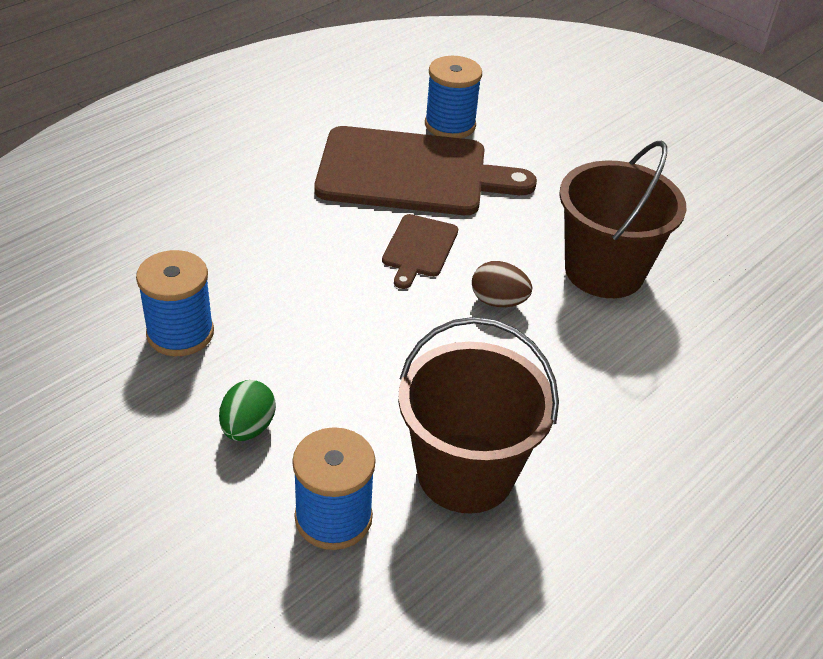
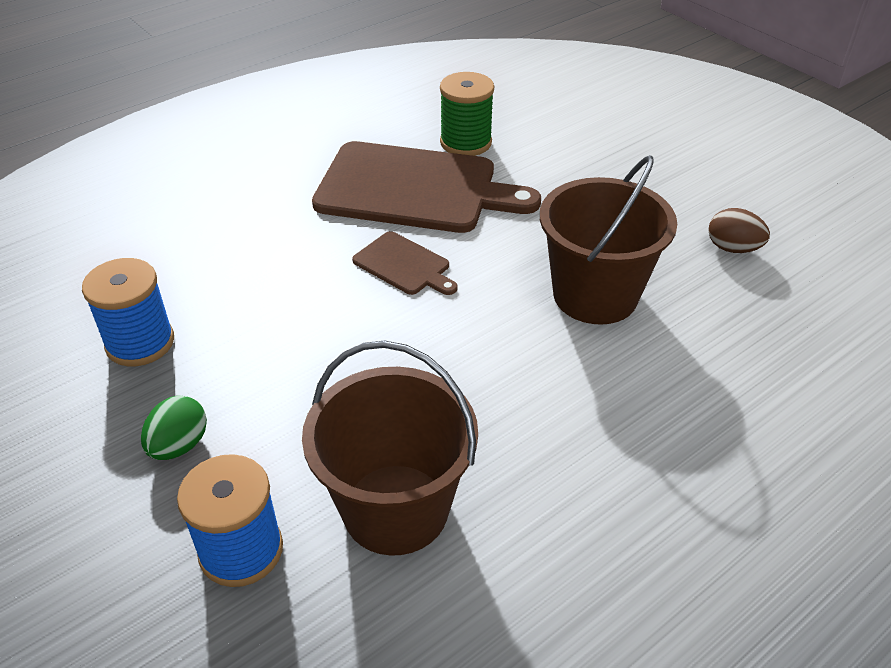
camera: 10 degrees right, 0 degrees up
(419, 248) = (404, 265): brown cutting board -> brown cutting board turned 75 degrees counterclockwise
(450, 125) = (466, 143): blue spool -> green spool
(498, 301) = (474, 323): brown egg -> brown egg (733, 248)

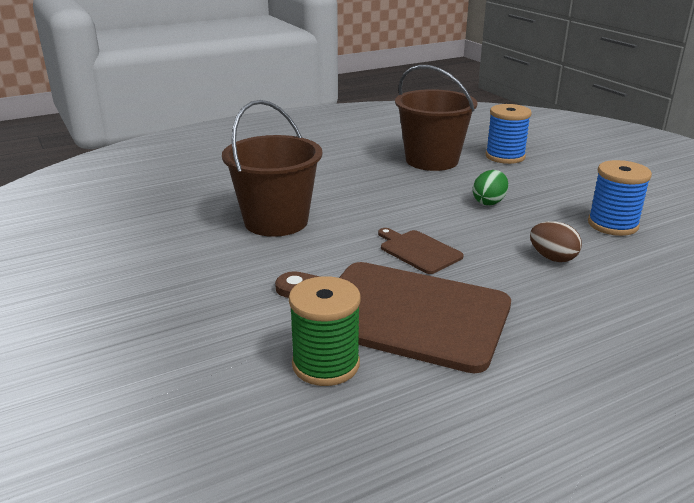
camera: 170 degrees left, 15 degrees down
(179, 445) = (554, 184): green egg -> green egg (489, 202)
(733, 248) = (142, 238): brown egg -> brown egg (552, 258)

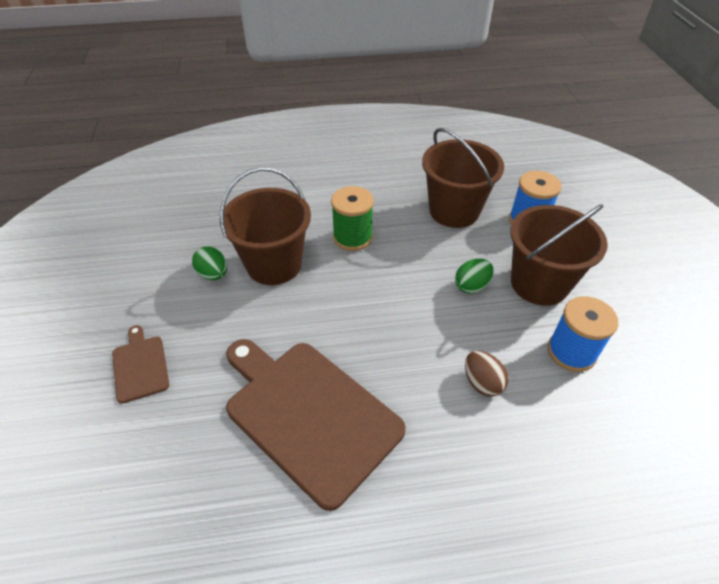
camera: 20 degrees right, 20 degrees up
(211, 239) = (213, 274): none -> green egg
(326, 364) = (217, 457): green spool -> green spool (352, 237)
(418, 251) = (368, 337): brown cutting board -> brown cutting board (140, 366)
(548, 190) = (539, 283): none -> brown bucket

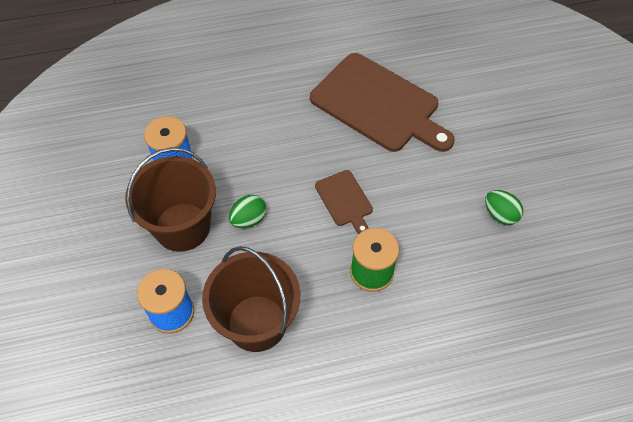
camera: 175 degrees right, 10 degrees up
(140, 366) = (517, 128): brown cutting board -> brown cutting board (345, 200)
(274, 264) = (445, 230): brown bucket -> none
(482, 383) = (251, 133): brown egg -> none

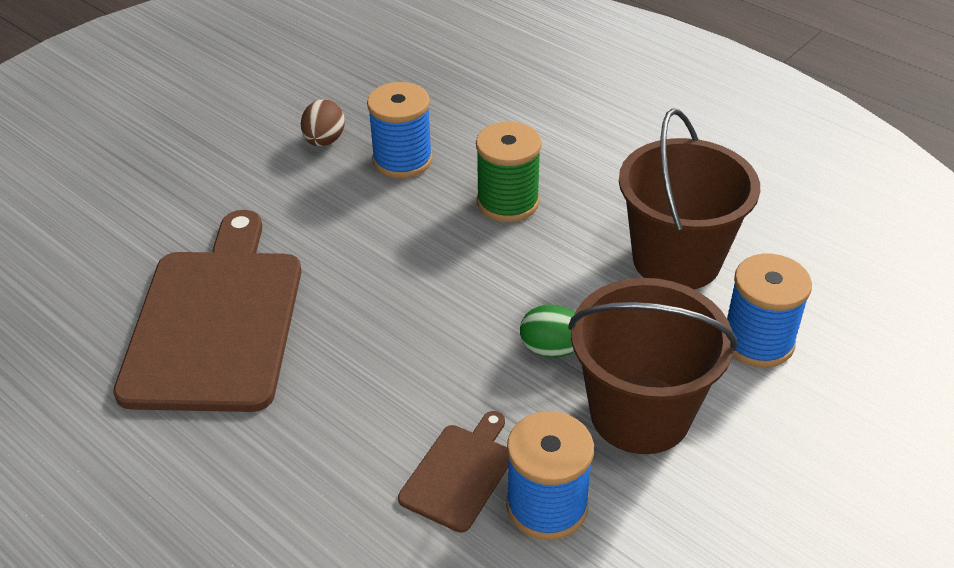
camera: 125 degrees left, 15 degrees down
(345, 200) = (427, 272): brown cutting board -> brown cutting board (459, 473)
(451, 243) = (402, 160): none -> blue spool
(500, 215) = (324, 141): green egg -> brown egg

